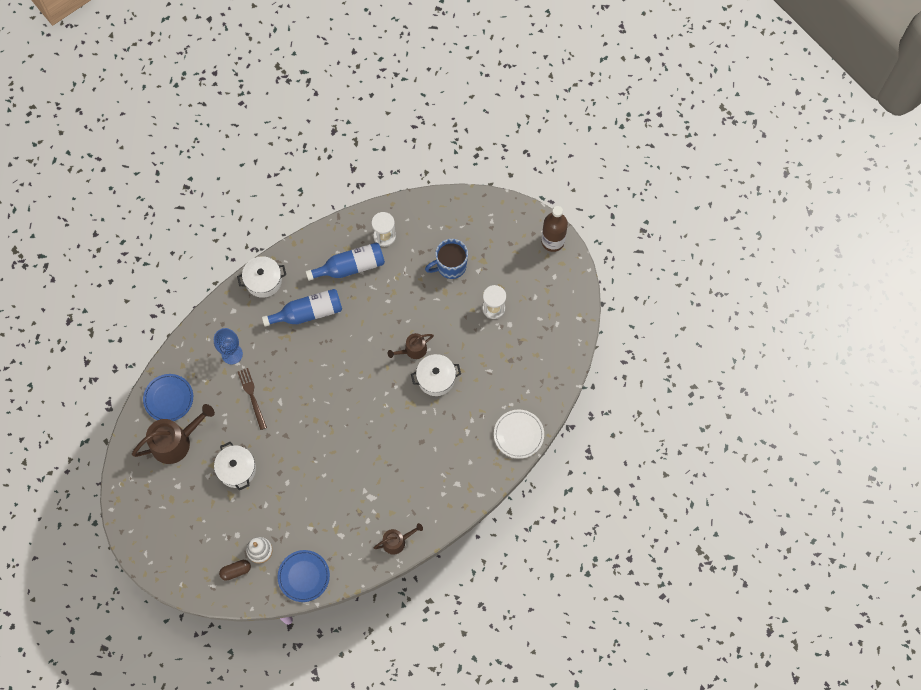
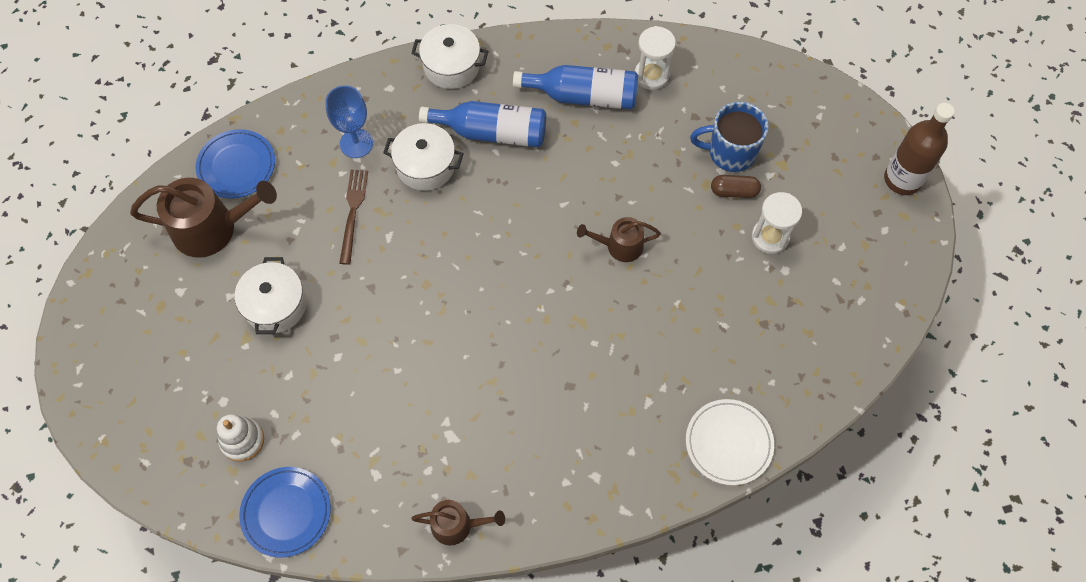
camera: 25 degrees right, 5 degrees down
(236, 571) = (191, 455): brown capsule -> brown capsule (734, 191)
(436, 378) = (635, 302): white pot -> white pot (425, 166)

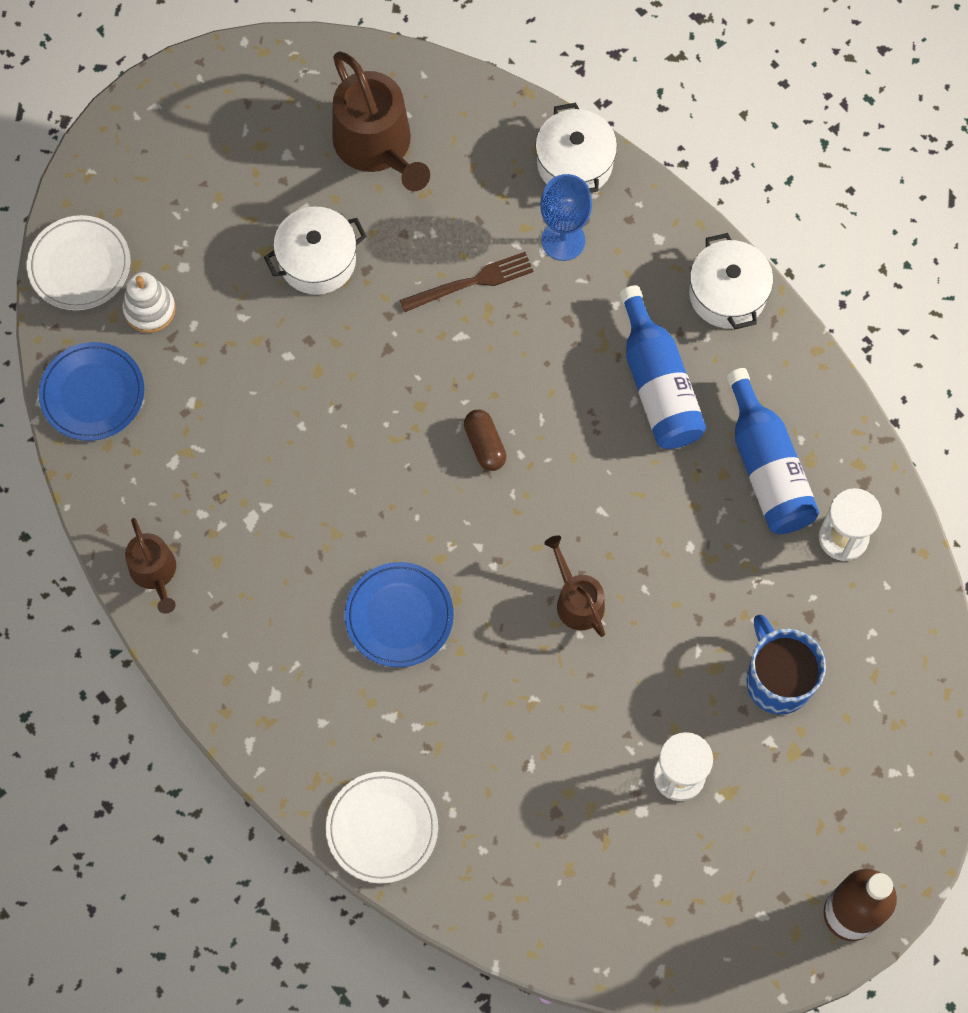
camera: 65 degrees right, 5 degrees up
(174, 478) = (79, 265): none -> white plate
(237, 166) = (467, 129): blue plate -> blue plate (399, 616)
(425, 166) = (573, 331): white pot -> white pot (574, 163)
(734, 191) = (722, 706): brown capsule -> brown capsule (485, 445)

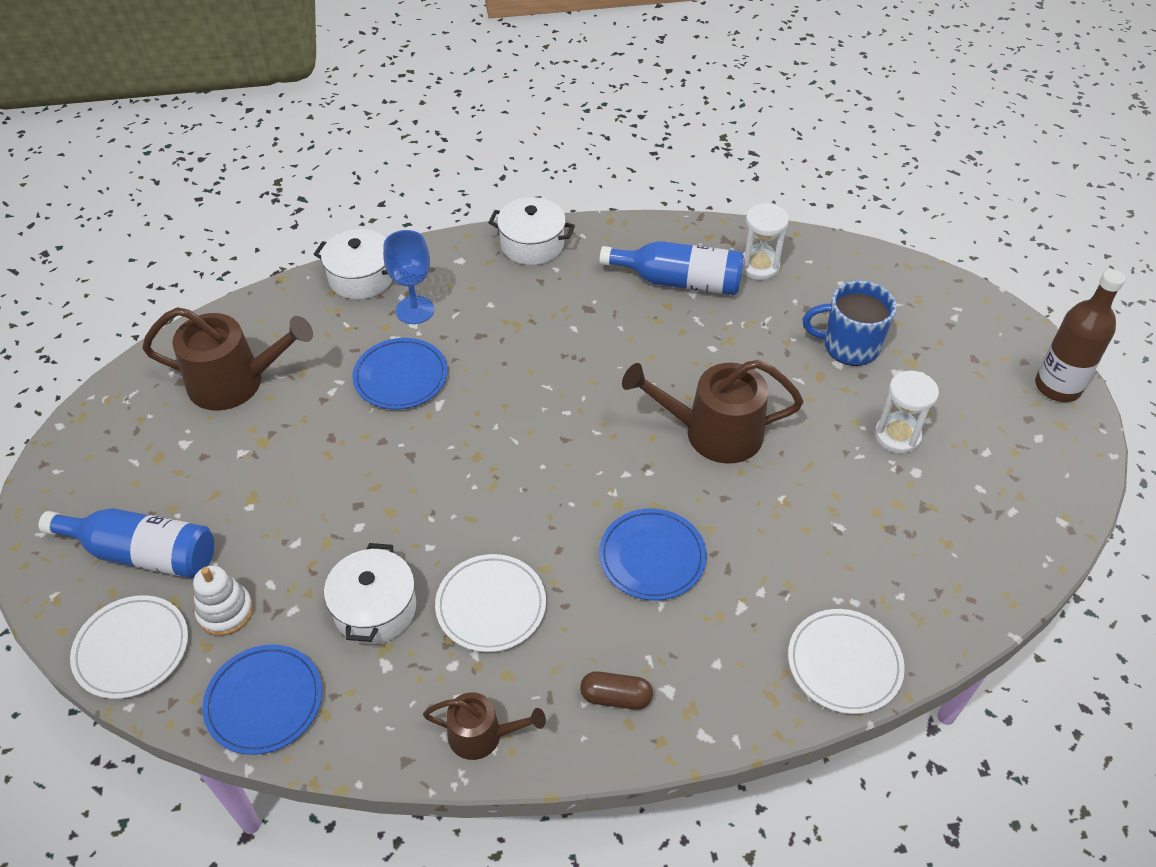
camera: 60 degrees left, 20 degrees down
(273, 510) = (491, 605): none -> white plate
(317, 260) = (293, 466): white pot -> white pot (375, 608)
(471, 282) = (401, 377): brown fork -> blue plate
(485, 445) = (542, 430): brown capsule -> brown capsule (616, 697)
(577, 601) = (714, 432): brown watering can -> brown watering can, size x1.76
(657, 384) = (571, 309): blue bottle -> blue bottle (142, 553)

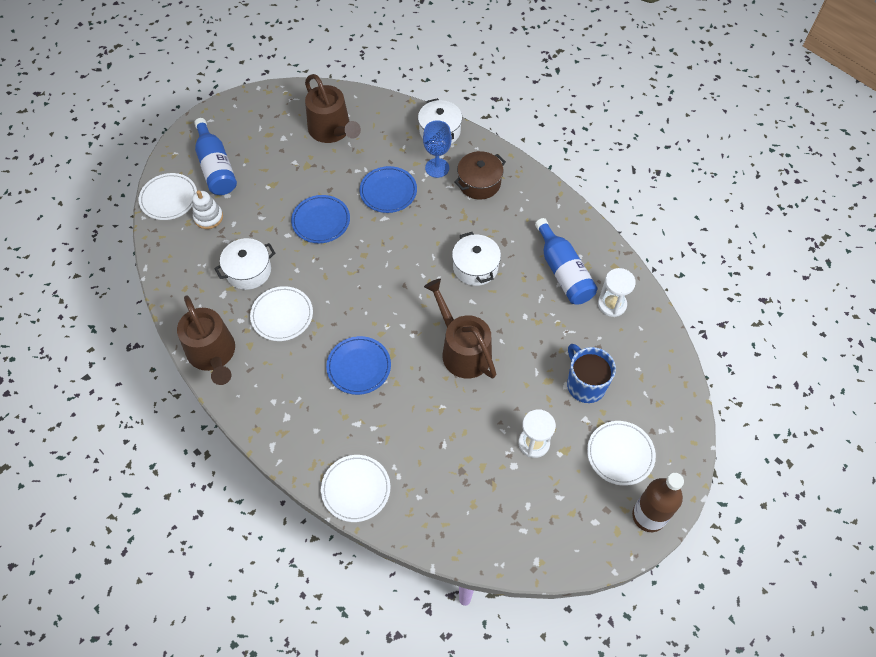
camera: 55 degrees right, 10 degrees up
(264, 701) = (176, 262): blue plate -> blue plate (321, 221)
(479, 284) = (479, 183): none -> brown pot
(481, 735) = (213, 354): brown watering can -> brown watering can, size x1.76
(532, 244) = (530, 187): white pot -> white pot (475, 267)
(616, 697) = (268, 397): brown capsule -> none
(962, 367) = (620, 454): none -> white plate

